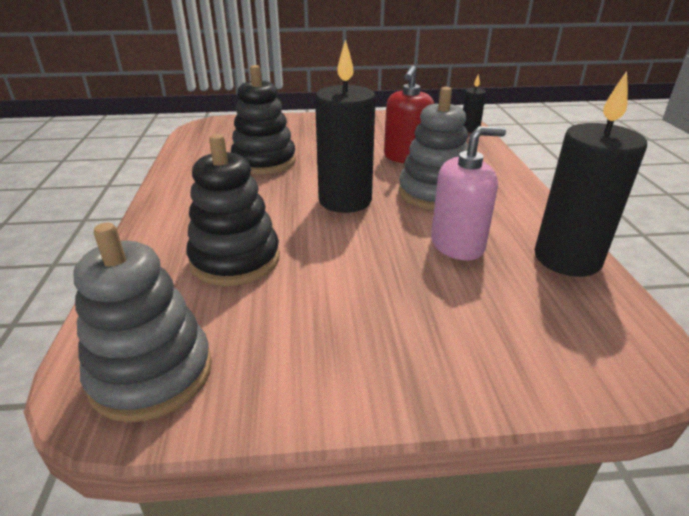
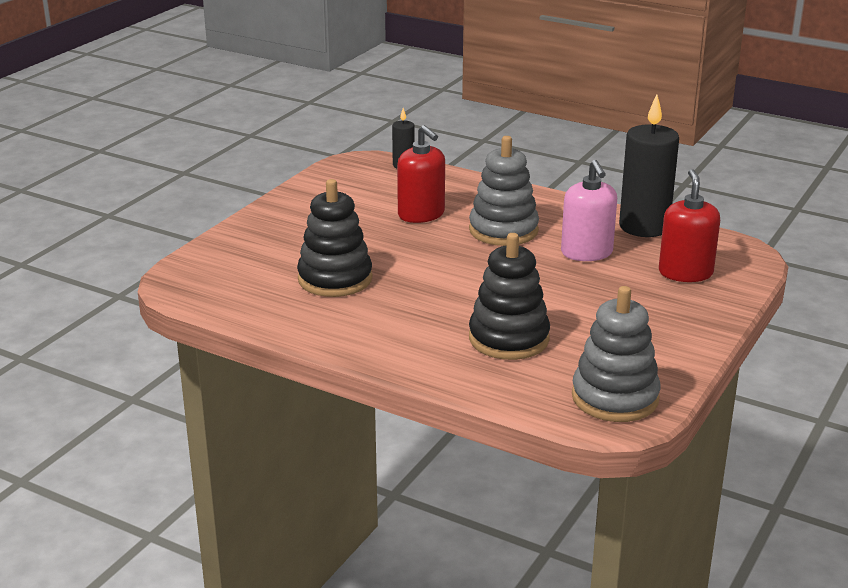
camera: 55 degrees left, 5 degrees down
(345, 201) = (469, 268): black candle -> none
(457, 245) = (586, 253): pink soap dispenser -> pink soap dispenser turned 150 degrees clockwise
(511, 324) = (685, 273): none -> red soap dispenser

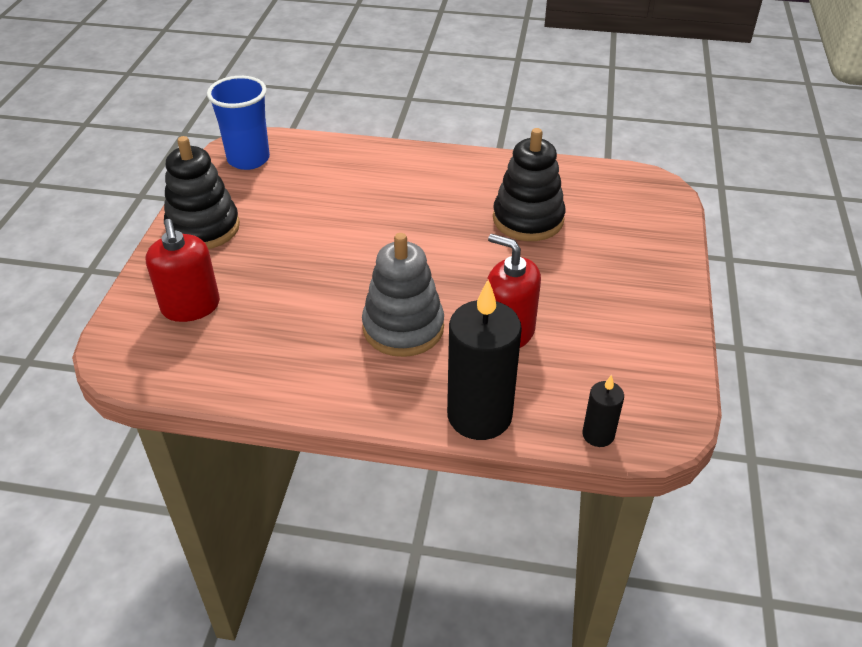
camera: 160 degrees right, 15 degrees up
(508, 339) = (344, 191): black stacking toy -> black stacking toy (203, 228)
(586, 253) = (300, 313): pink soap dispenser -> none
(615, 398) = (248, 159): grey stacking toy -> blue cup
(644, 227) = (240, 377): black candle -> black candle (479, 415)

